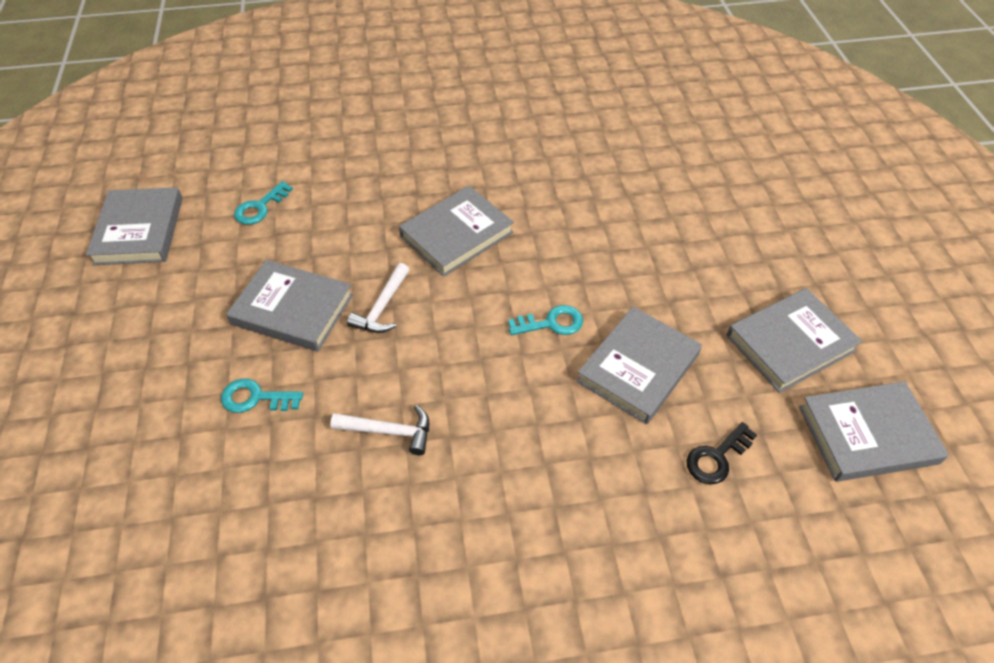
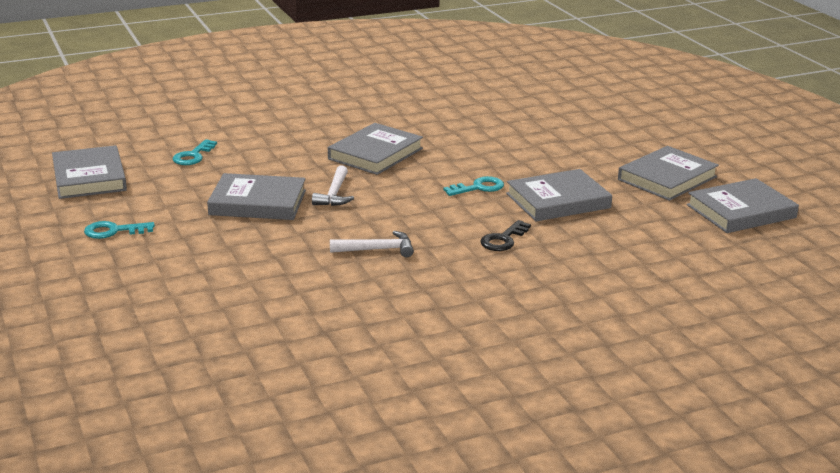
camera: 15 degrees left, 25 degrees down
(255, 398) = (255, 247): turquoise key -> turquoise key (114, 231)
(638, 368) = (558, 201): grey book -> grey book turned 45 degrees clockwise
(717, 457) = (637, 233): black key -> black key (503, 239)

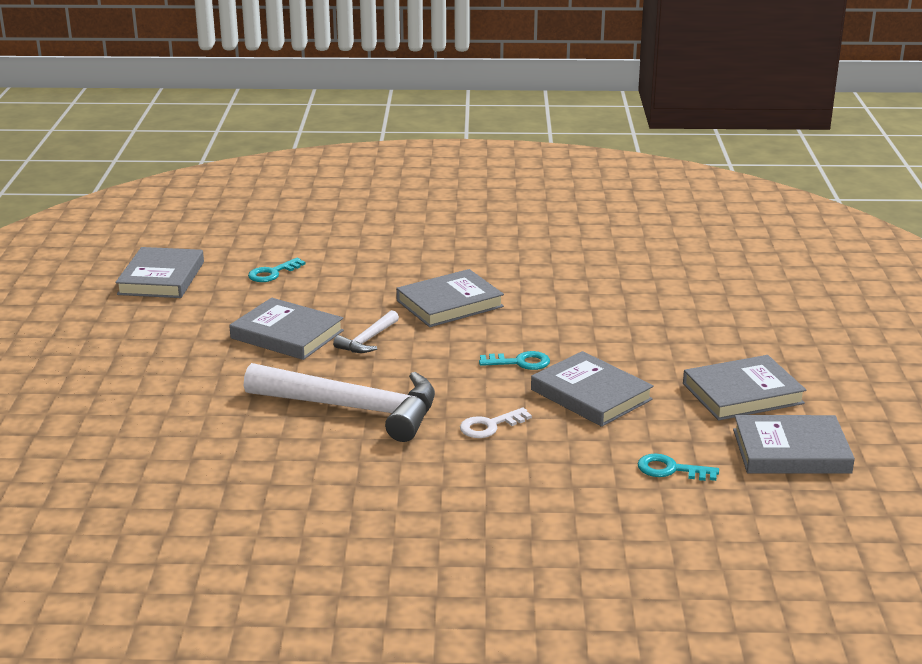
camera: 25 degrees right, 0 degrees up
(114, 231) = (134, 337): turquoise key -> turquoise key (671, 470)
(377, 250) = (353, 409): white hammer -> white hammer, size x2.21
(503, 239) = (490, 426): black key -> white key
(558, 201) = (591, 395): grey book -> grey book turned 45 degrees clockwise

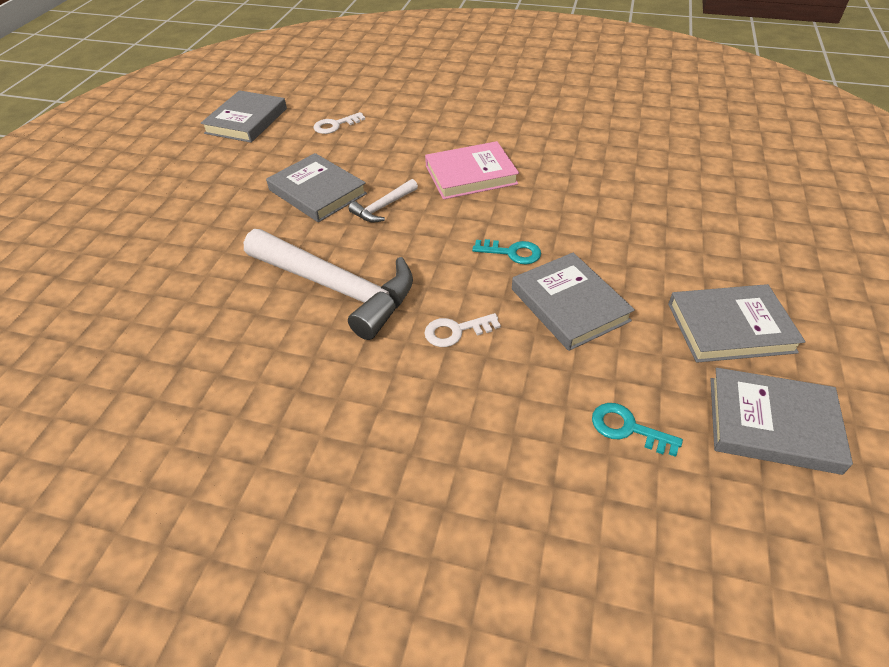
camera: 15 degrees right, 20 degrees up
(272, 273) = (335, 125): turquoise key -> white key
(449, 303) = (471, 175): grey book -> pink book

